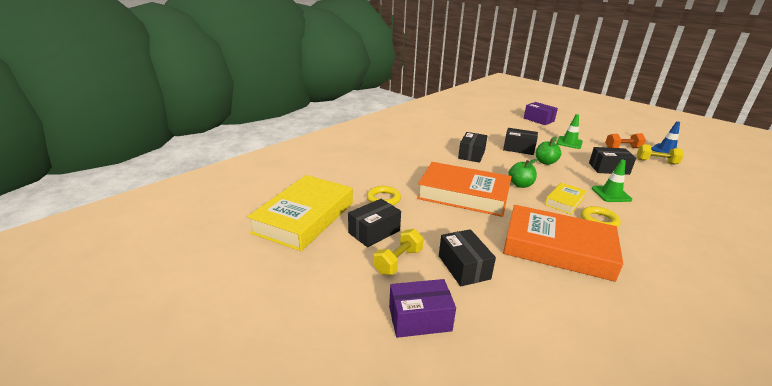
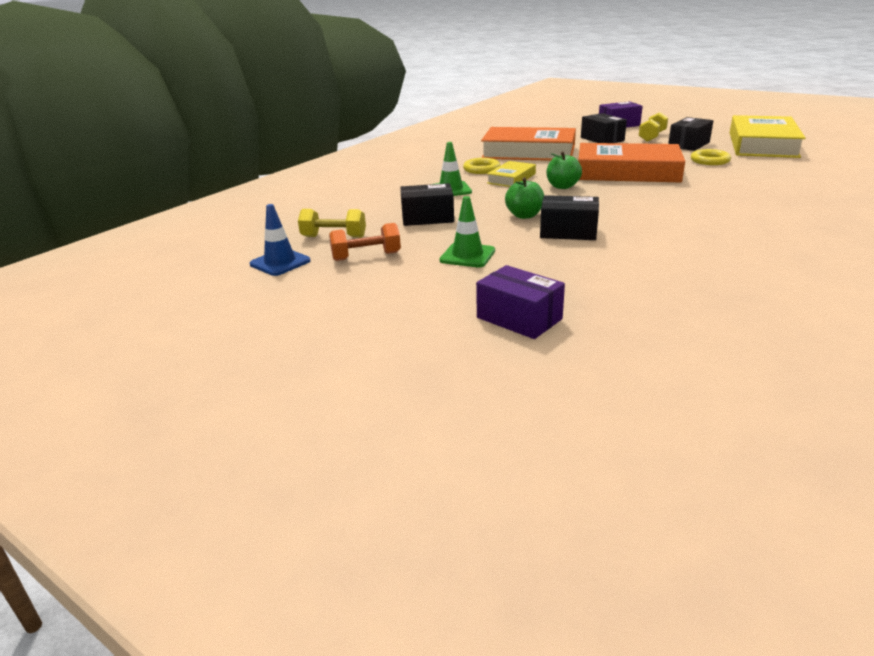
camera: 175 degrees right, 0 degrees up
(471, 154) = (645, 213): black box -> none

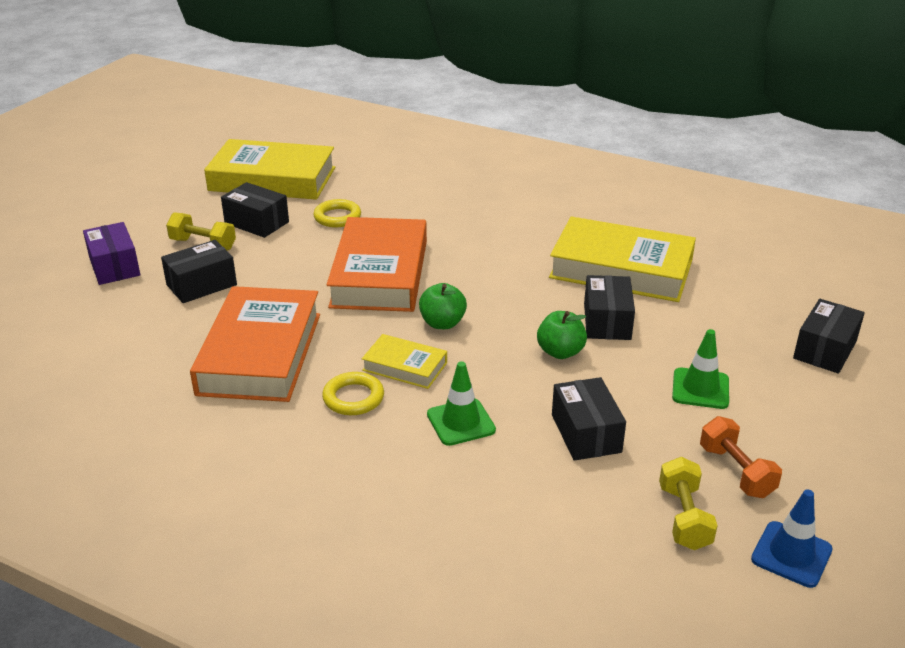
camera: 100 degrees left, 5 degrees up
(519, 318) = (825, 350): purple box -> black box
(662, 243) = (621, 269): none -> yellow book

